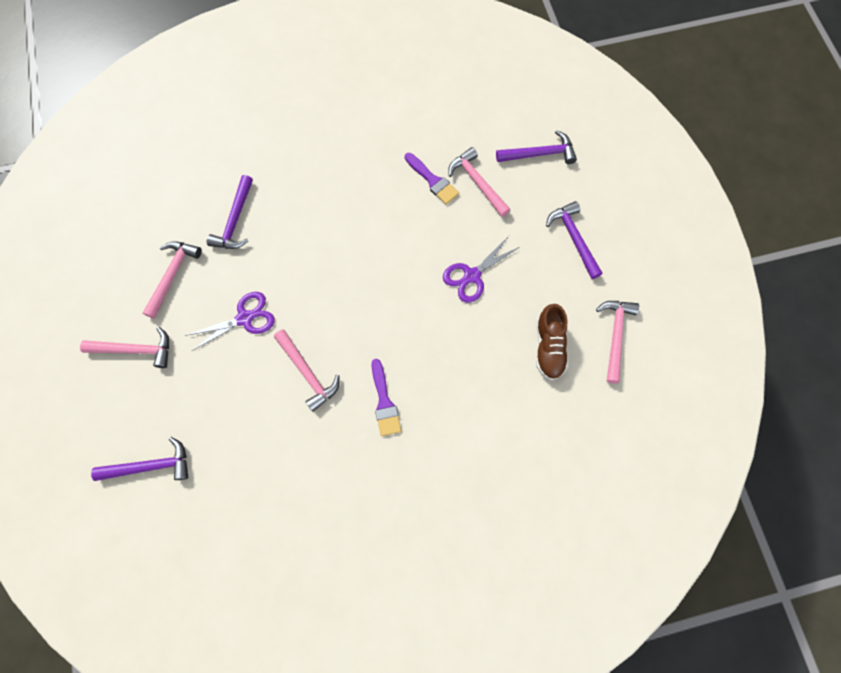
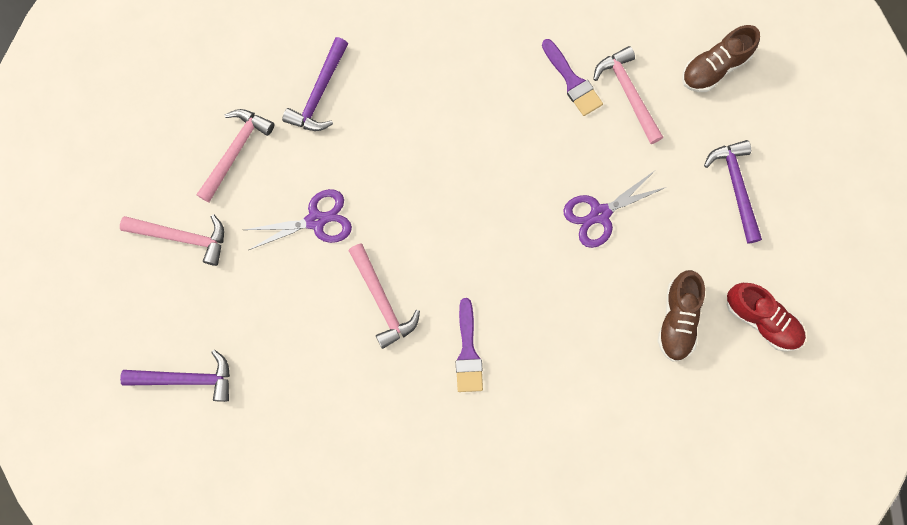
camera: 10 degrees right, 5 degrees up
(539, 154) = (715, 67): purple hammer -> brown shoe
(615, 336) = (761, 320): pink hammer -> red shoe

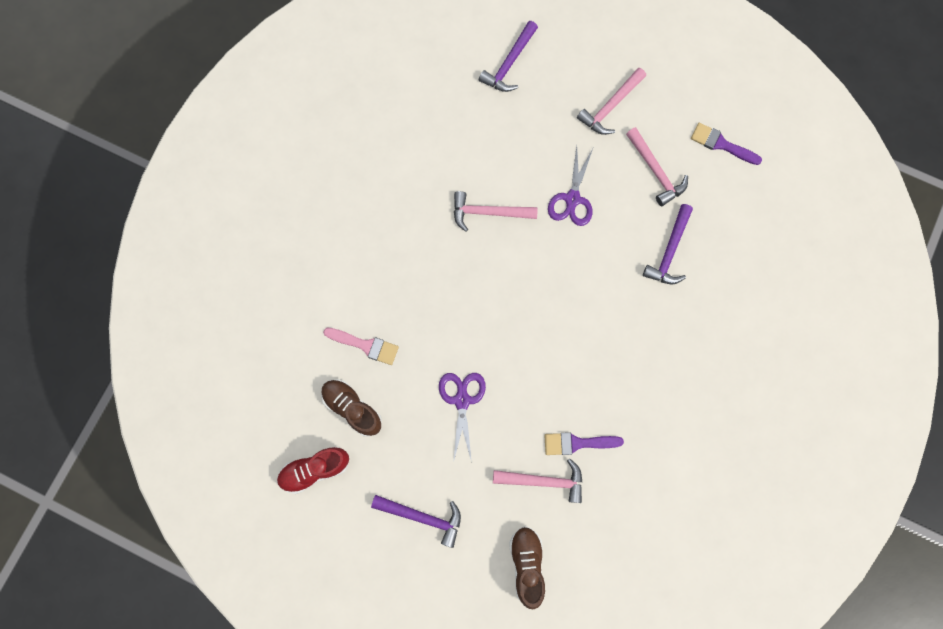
camera: 120 degrees right, 0 degrees up
(319, 93) = (669, 251): purple hammer -> purple hammer turned 120 degrees counterclockwise
(468, 352) = (418, 250): purple brush -> purple brush (721, 144)
(605, 346) = (365, 345): none -> pink brush

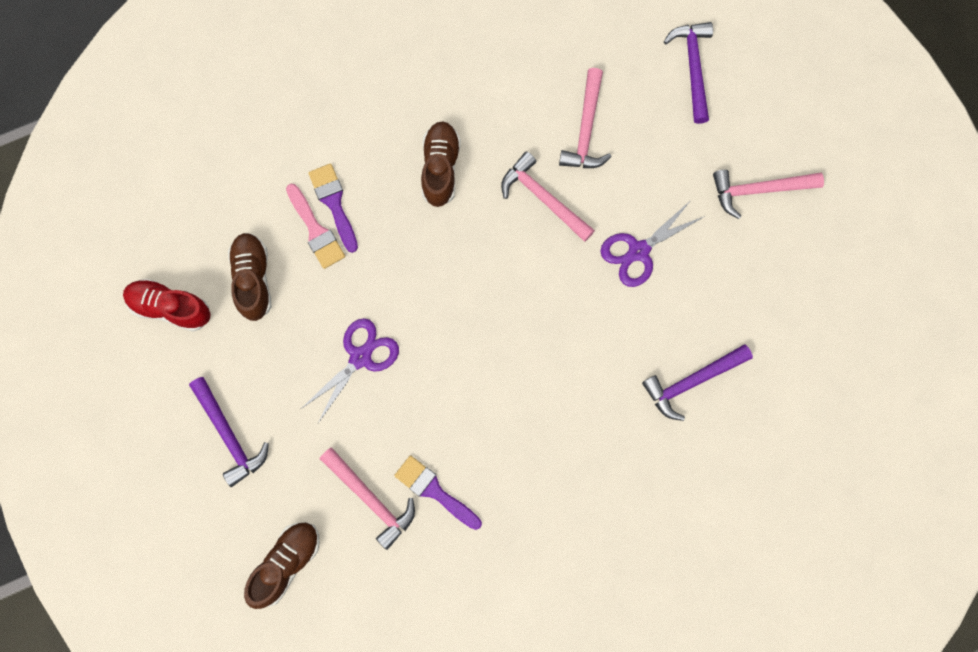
camera: 40 degrees right, 0 degrees up
(410, 244) = (440, 168): none -> brown shoe
(509, 63) = (693, 68): purple hammer -> purple hammer turned 105 degrees clockwise
(655, 171) = (748, 291): pink hammer -> pink hammer (586, 129)
(721, 144) = (842, 318): purple brush -> purple brush (334, 203)

